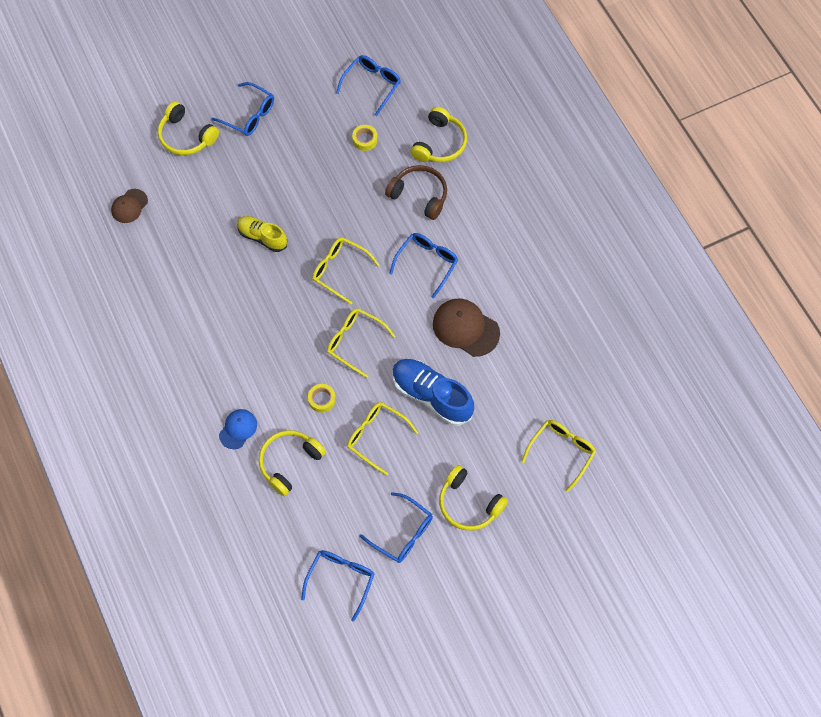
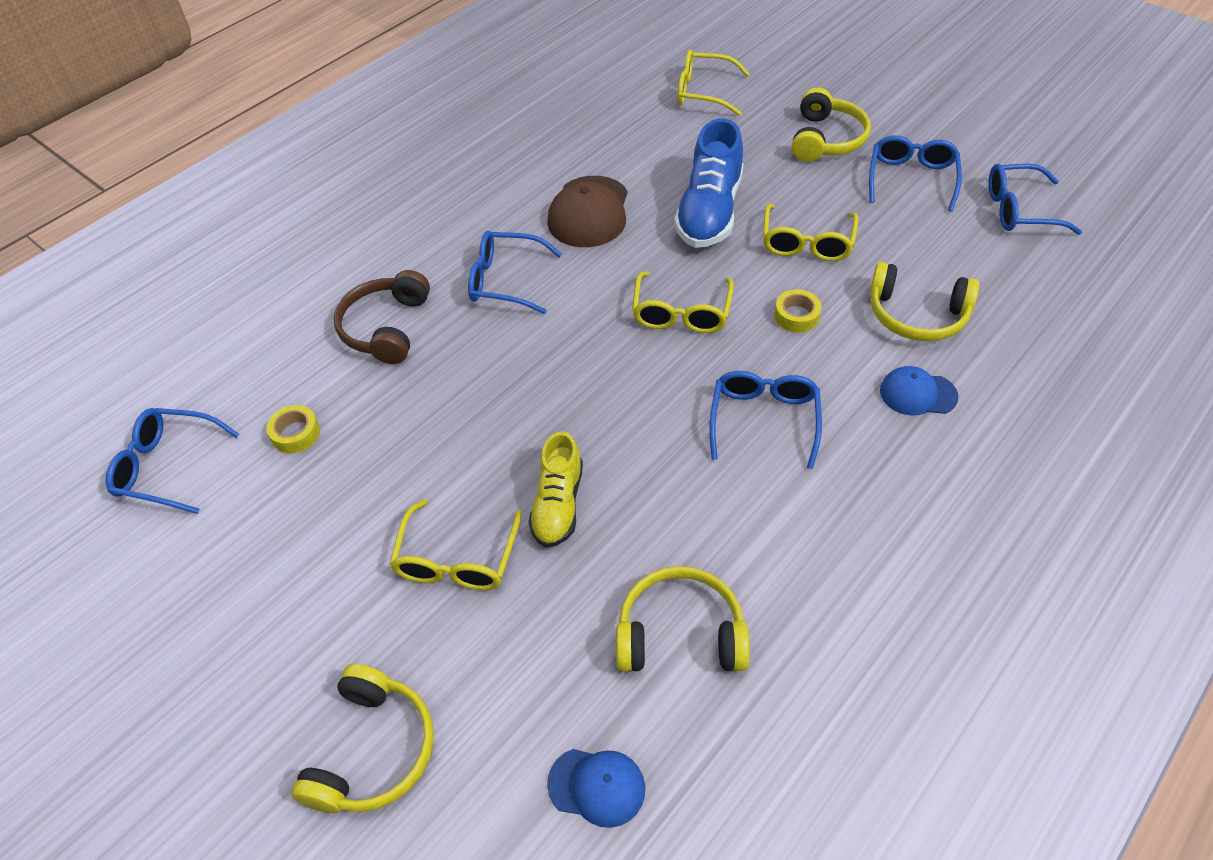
camera: 110 degrees left, 15 degrees down
(129, 206) = (597, 786): brown cap -> blue cap
(249, 115) = (283, 647): blue glasses -> blue glasses (764, 421)
(340, 271) = (570, 373): yellow glasses -> yellow glasses (457, 558)
(440, 143) = (276, 336): yellow headphones -> yellow headphones (680, 633)

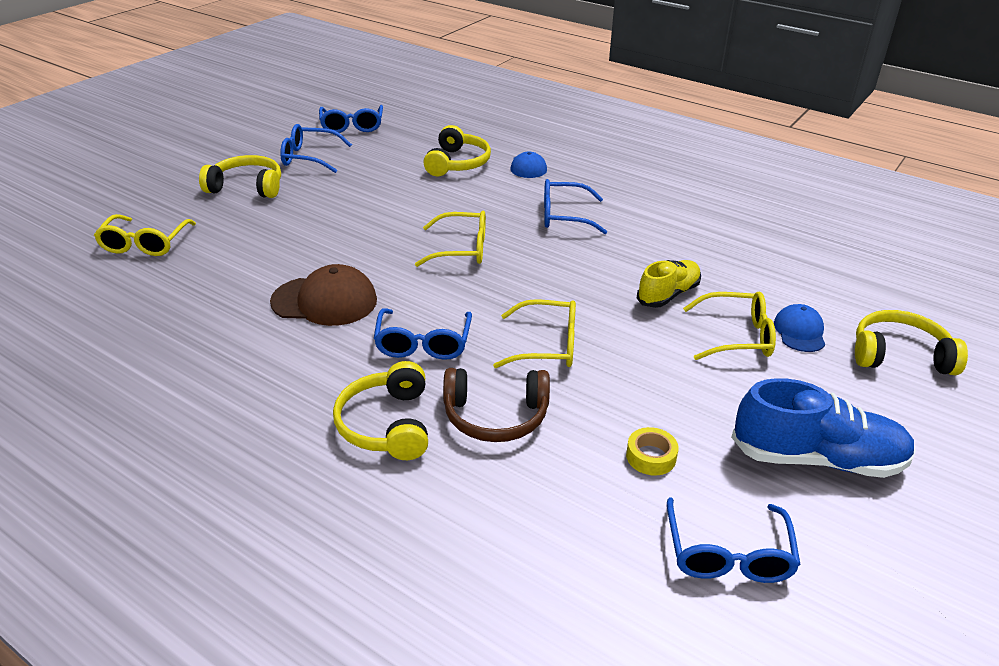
camera: 100 degrees left, 15 degrees down
(558, 504) = (668, 294): yellow shoe -> yellow shoe turned 45 degrees counterclockwise
(597, 786) = (854, 267): blue cap -> blue cap (799, 331)
(680, 633) = (742, 243): yellow headphones -> yellow headphones (387, 424)
(709, 212) = (335, 238): blue shoe -> blue shoe (817, 458)
(796, 316) = (461, 203): yellow tape -> none
(807, 242) = (379, 198): yellow glasses -> yellow glasses (546, 345)

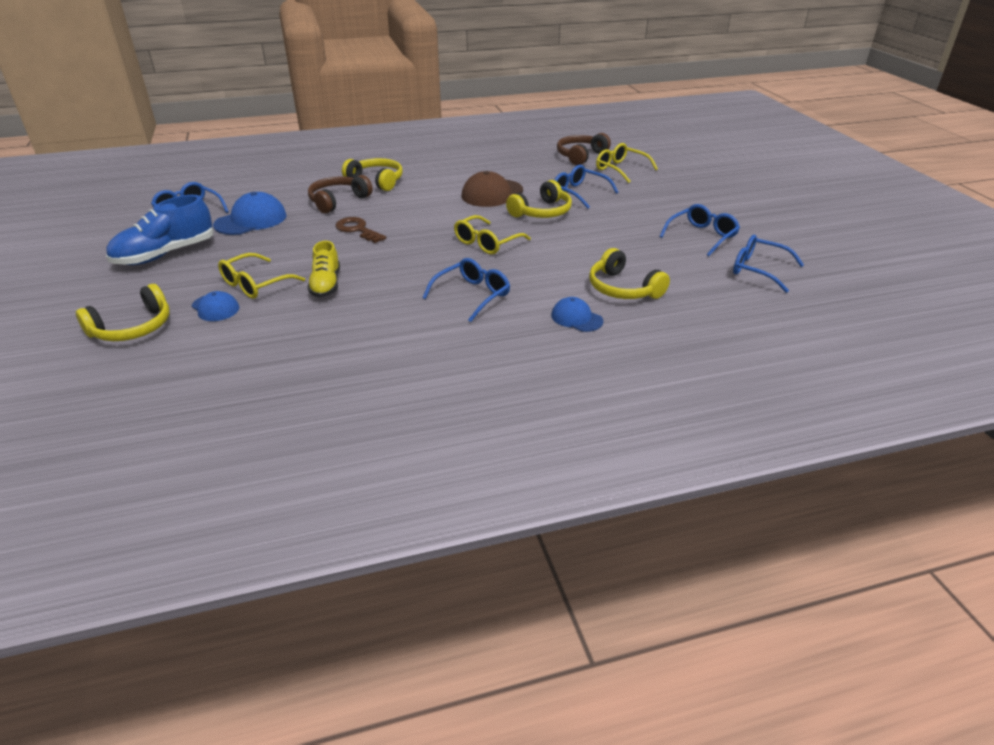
camera: 130 degrees right, 0 degrees up
(107, 289) = (580, 156): none -> brown headphones
(247, 187) = (669, 206): yellow headphones -> yellow headphones (542, 212)
(423, 343) = (415, 204): blue glasses -> blue glasses (579, 193)
(546, 345) = (357, 229): yellow glasses -> brown key
(651, 457) = (251, 220): yellow tape -> blue cap

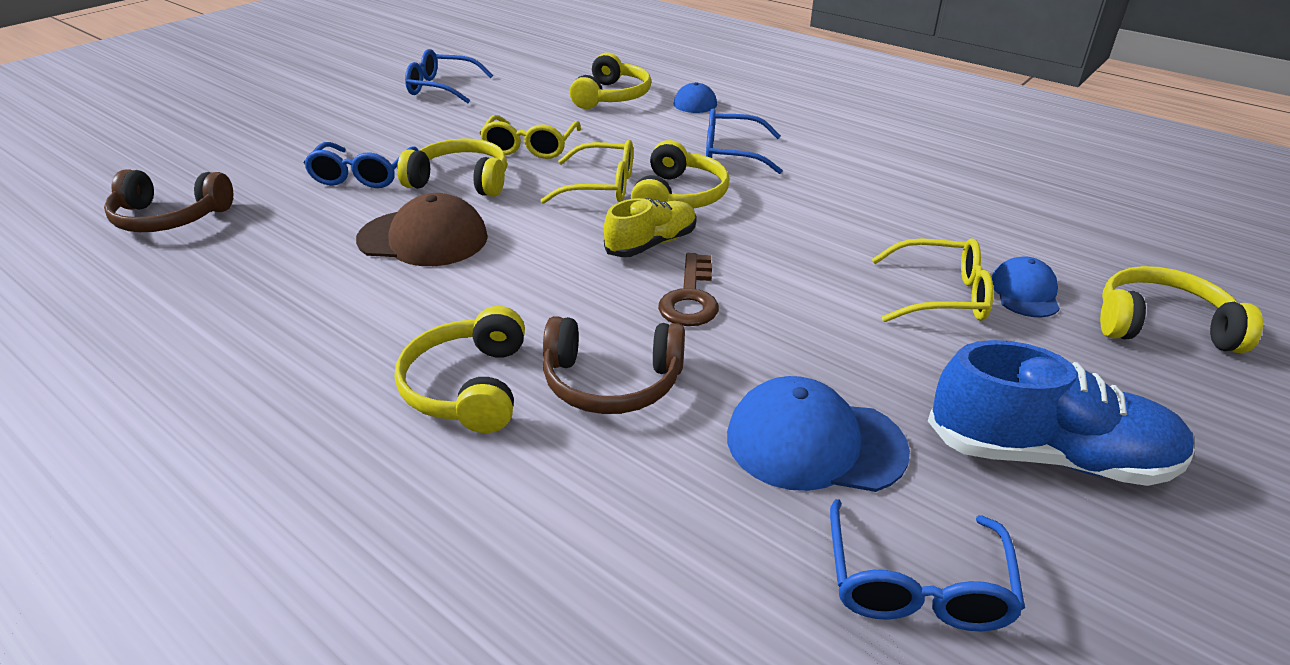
camera: 125 degrees left, 0 degrees up
(326, 285) = (853, 243): yellow shoe -> yellow shoe (651, 244)
(444, 259) = (679, 196): none -> yellow headphones
(621, 169) = (229, 171): yellow glasses -> yellow glasses (530, 147)
(759, 270) = (498, 57): blue glasses -> none

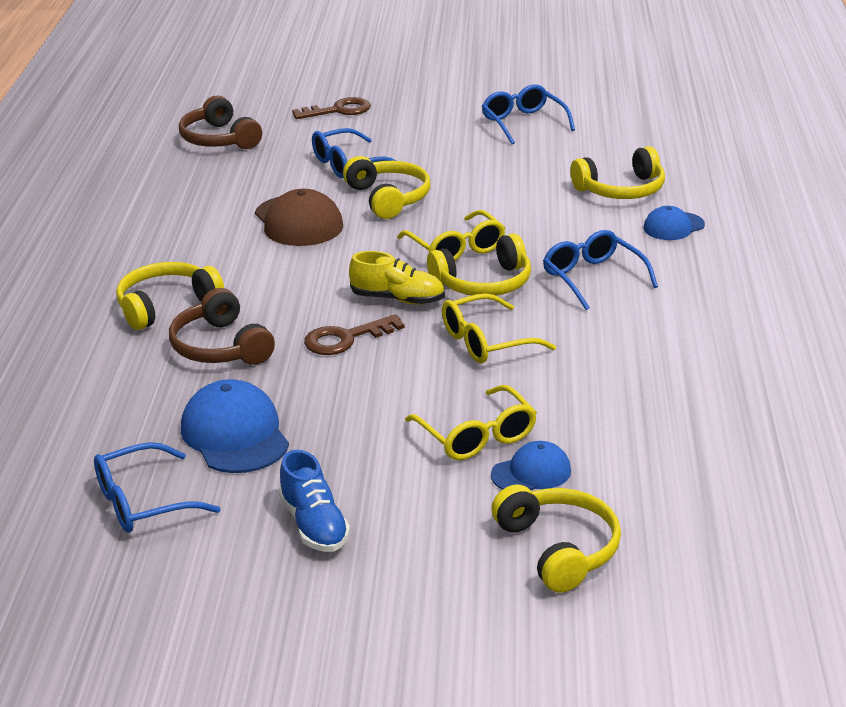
camera: 55 degrees right, 5 degrees down
(254, 143) = (339, 110): none -> brown key
(530, 147) = (477, 198): yellow glasses -> yellow glasses (487, 341)
(1048, 455) = (314, 525): blue shoe -> blue shoe, size x0.63

